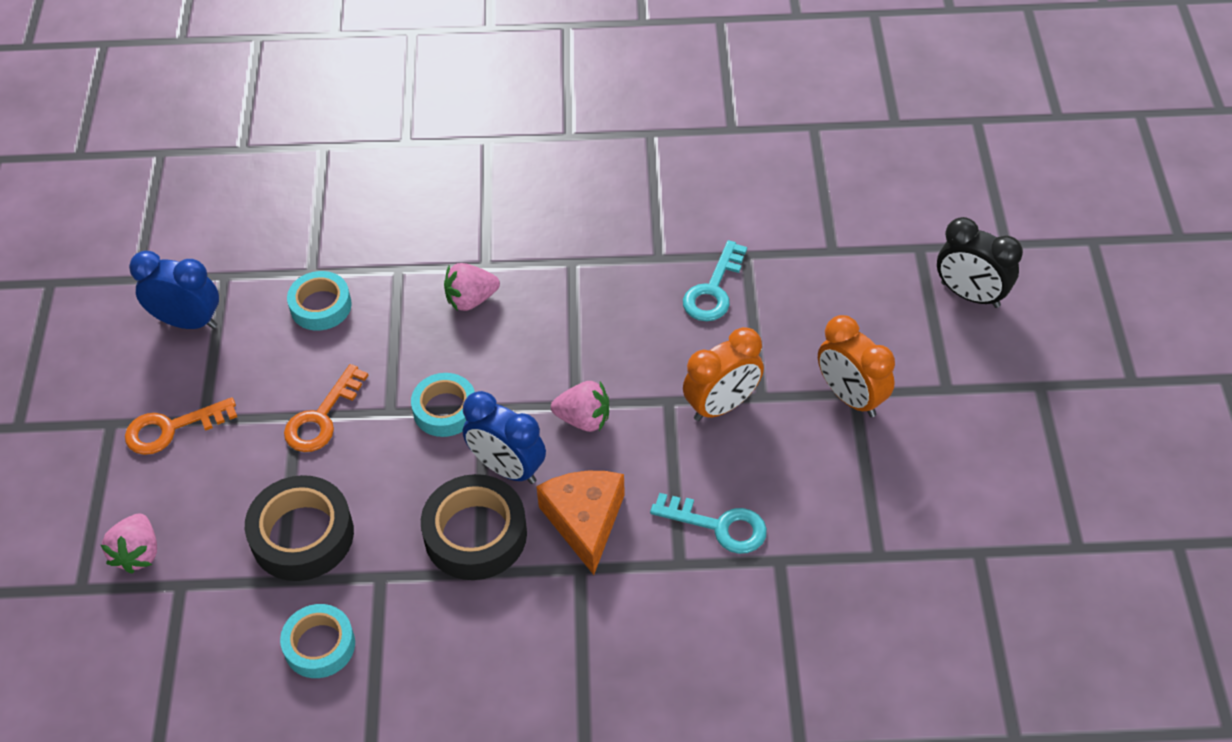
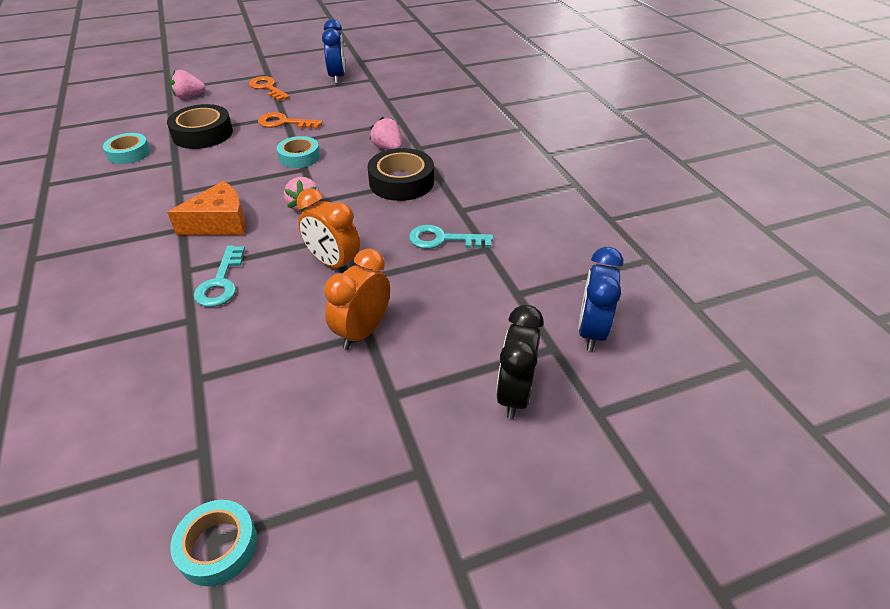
camera: 70 degrees right, 10 degrees down
(321, 306) = (362, 106): turquoise tape -> turquoise tape (218, 546)
(475, 534) = (206, 185): black tape -> black tape (401, 182)
(507, 468) = (259, 186): blue clock -> blue clock (591, 331)

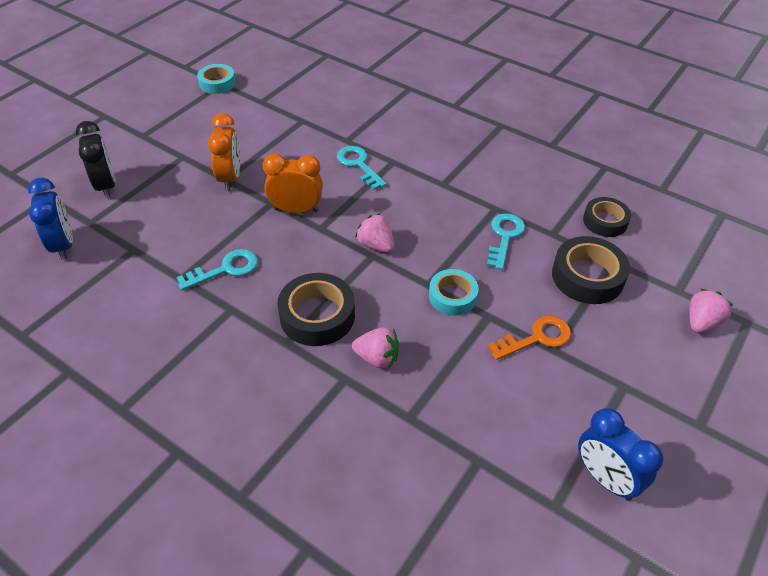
camera: 145 degrees right, 5 degrees up
(129, 153) = (605, 221): turquoise tape -> black tape
(208, 173) = (504, 237): none -> turquoise key
(220, 223) = (422, 200): orange cheese -> none
(267, 88) = (651, 392): orange key -> none

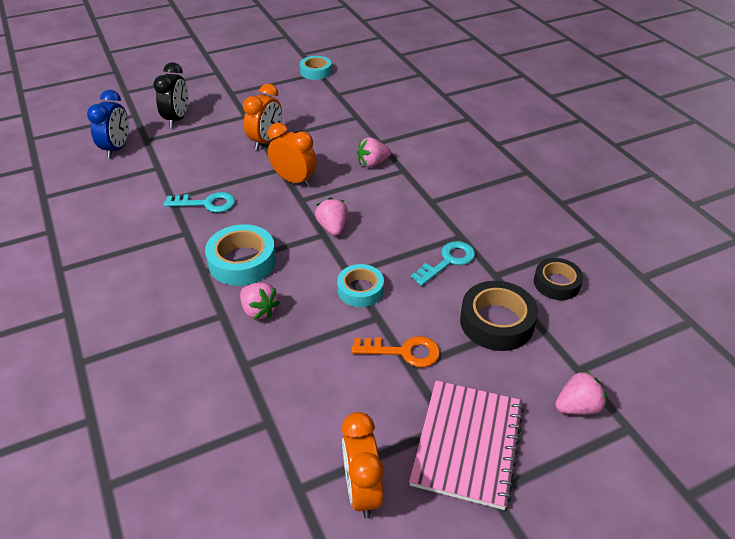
camera: 30 degrees right, 5 degrees down
(317, 315) = (242, 261): black tape -> turquoise tape
(358, 165) = (372, 163): turquoise key -> pink strawberry
(605, 478) = (362, 490): blue clock -> orange clock
(650, 395) = (467, 444): none -> pink notebook

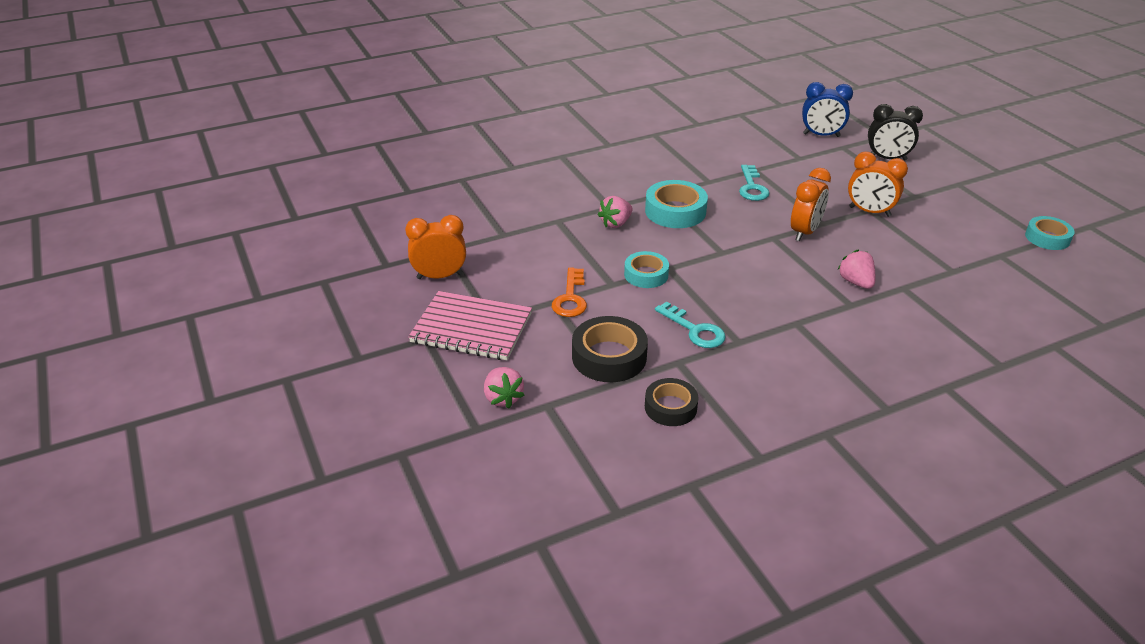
camera: 90 degrees right, 5 degrees down
(332, 228) = (733, 257): pink strawberry -> none

